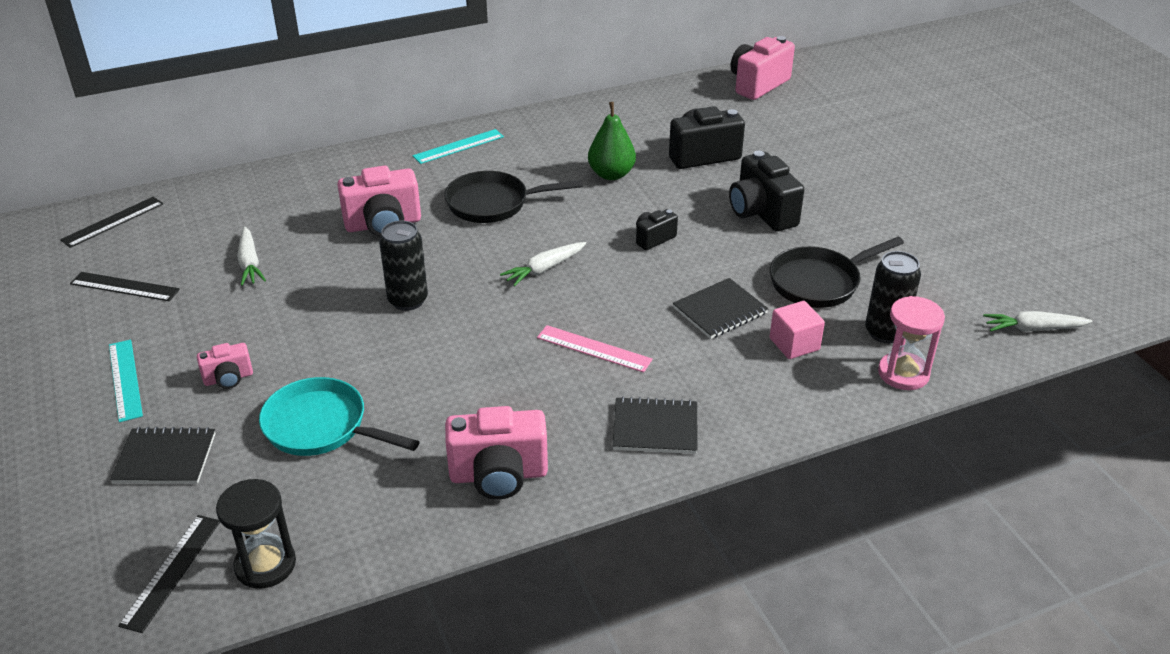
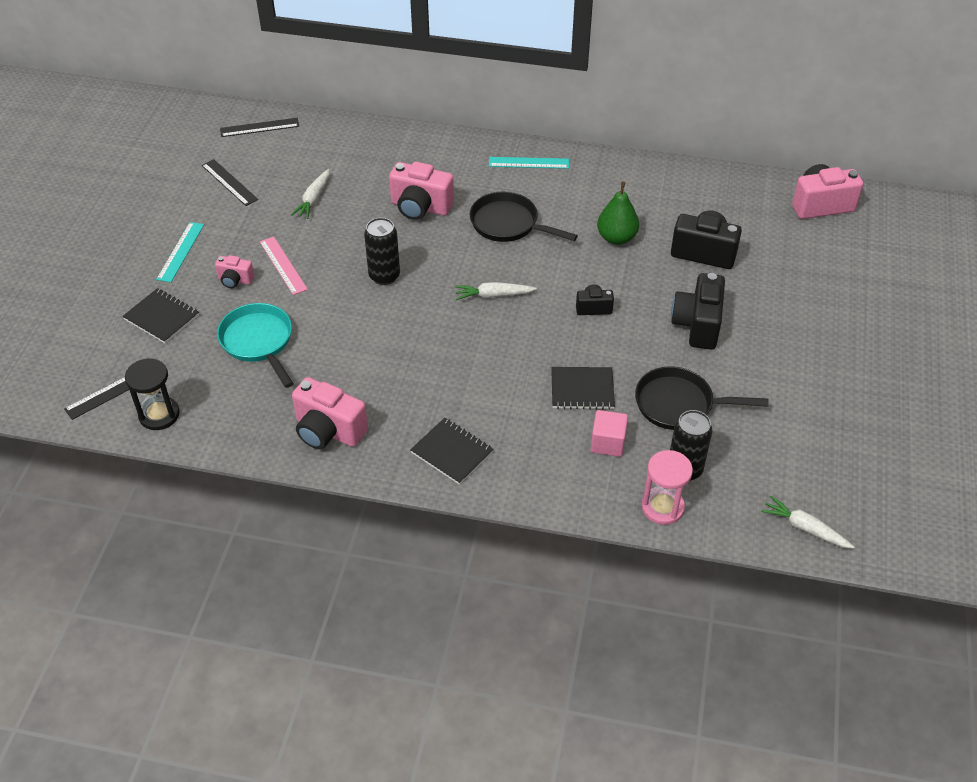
camera: 35 degrees right, 10 degrees up
(594, 348) = (468, 374): pink ruler -> pink ruler (283, 265)

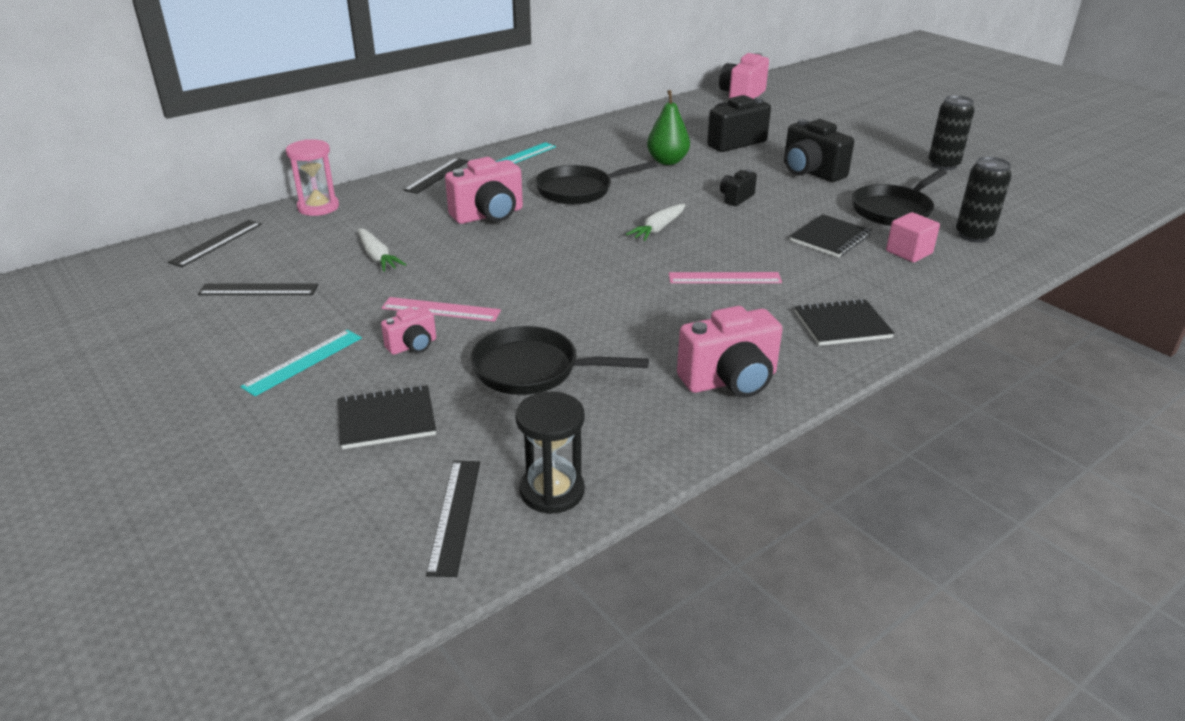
camera: 50 degrees left, 15 degrees down
(181, 251) = (303, 362): turquoise ruler -> turquoise ruler turned 75 degrees clockwise
(258, 342) = (532, 369): turquoise pan -> black pan
(384, 276) = (550, 265): black can -> black can (943, 165)
(450, 146) = (437, 175): none -> black ruler
(456, 365) = (724, 278): none -> pink ruler
(662, 507) = (1011, 260): pink hourglass -> pink hourglass (318, 207)
(805, 528) = (1081, 219): white carrot -> none

